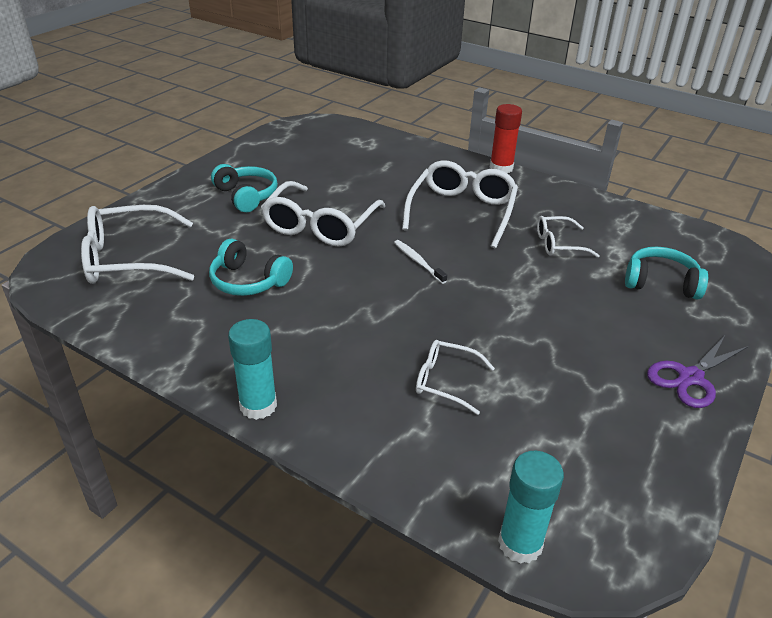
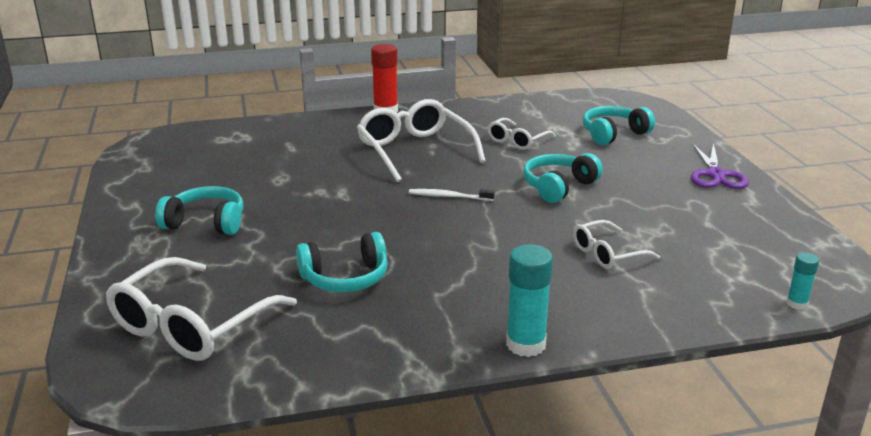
camera: 45 degrees left, 10 degrees down
(320, 226) = (324, 212): white glasses -> none
(516, 302) = (558, 187): none -> turquoise headphones
(520, 543) = (797, 304): turquoise glue stick -> turquoise glue stick, size x0.55

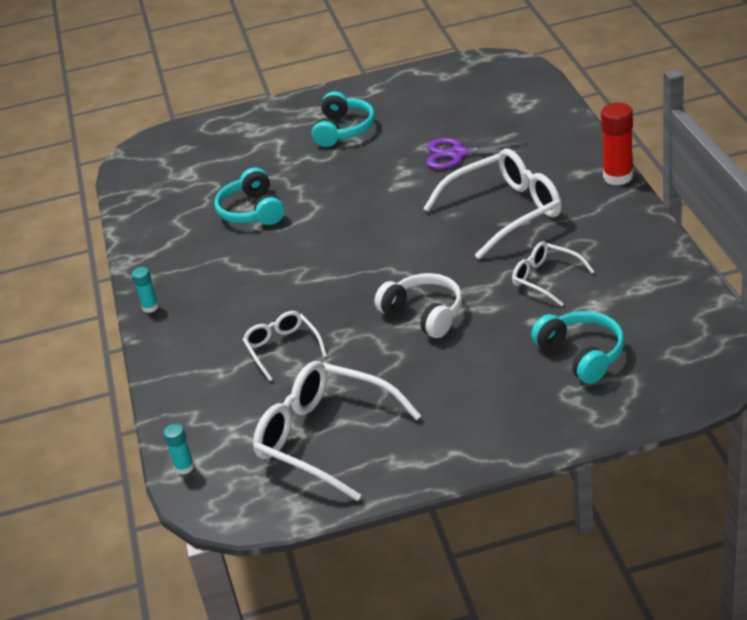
camera: 95 degrees right, 10 degrees up
(190, 326) = (196, 159): white glasses -> white glasses (323, 437)
(449, 196) = (397, 245): white toothbrush -> none
(526, 344) = (150, 307): turquoise glue stick -> turquoise glue stick, size x0.55
(558, 187) = (424, 314): turquoise headphones -> white headphones
(716, 175) = (467, 438): purple scissors -> purple scissors (458, 154)

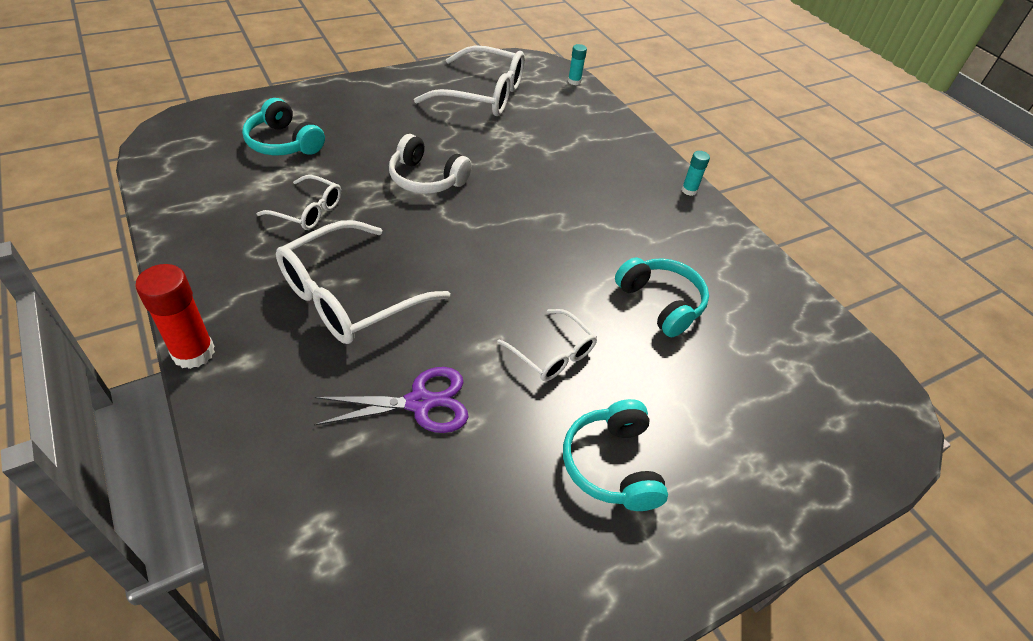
camera: 155 degrees right, 10 degrees up
(282, 348) = (545, 153): white glasses -> white glasses (553, 354)

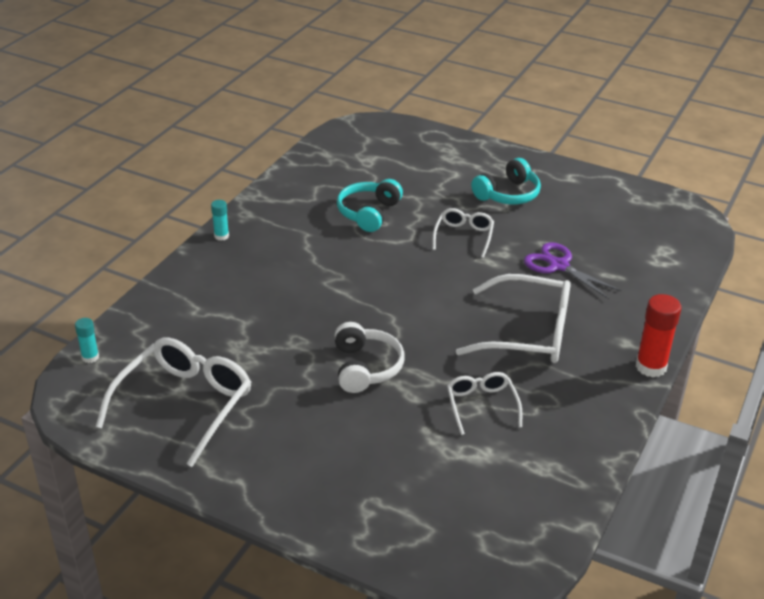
camera: 120 degrees left, 10 degrees down
(283, 143) = (421, 483): turquoise headphones -> none
(484, 95) = (185, 403): white glasses -> white glasses turned 45 degrees clockwise

